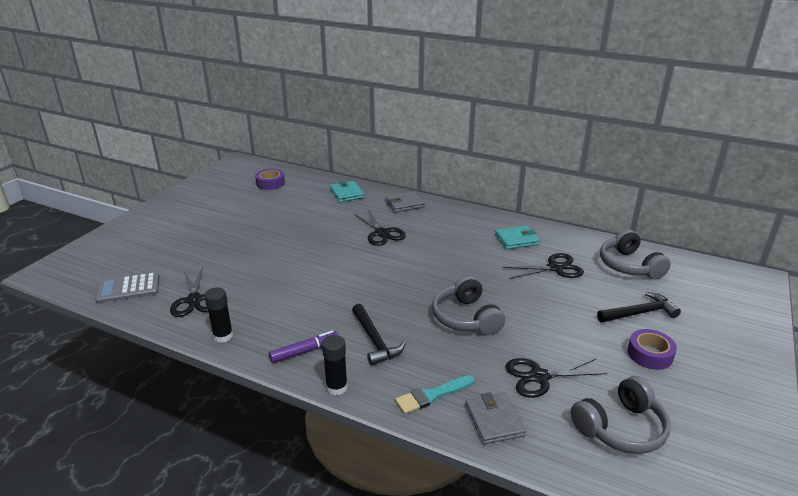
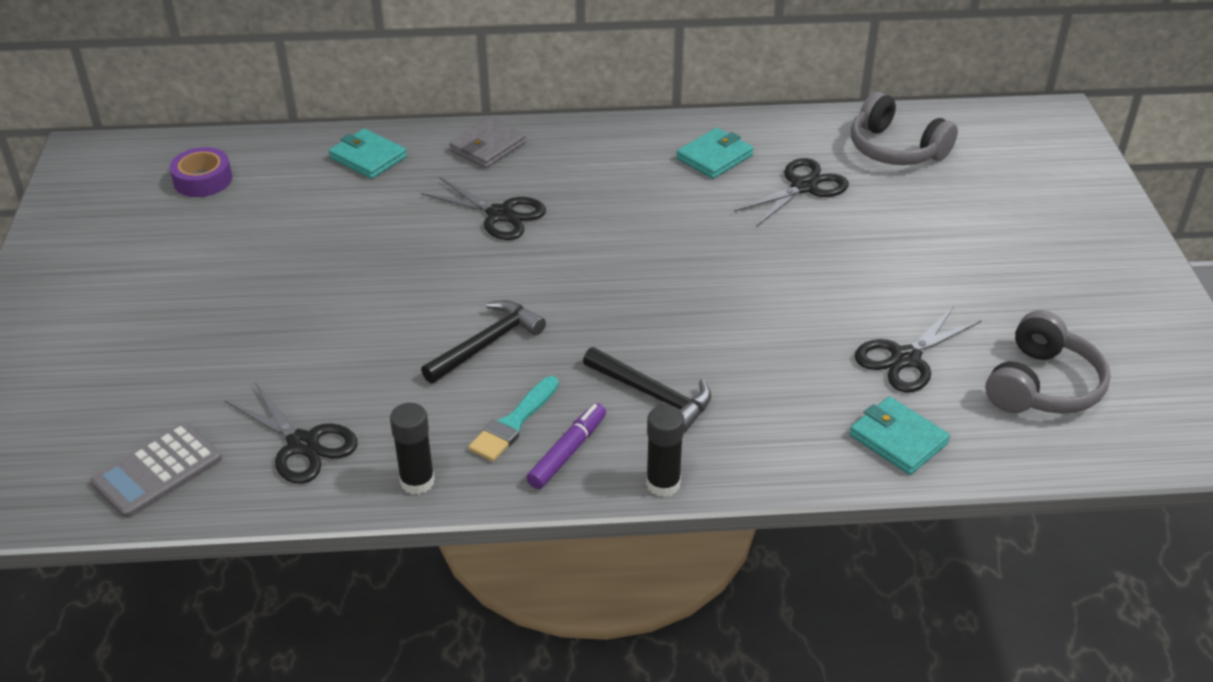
camera: 30 degrees left, 10 degrees up
(432, 395) = (797, 440): turquoise brush -> turquoise brush (513, 423)
(466, 317) = (747, 310): grey headphones -> none
(494, 420) = (898, 439): grey wallet -> turquoise wallet
(639, 313) = (957, 219): black hammer -> black hammer (487, 344)
(650, 354) = (1008, 274): purple tape -> none

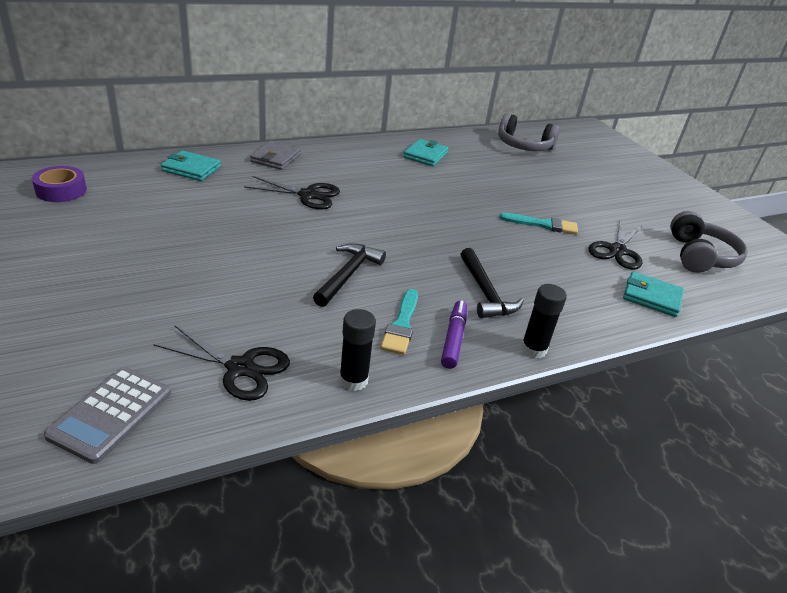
camera: 25 degrees left, 5 degrees down
(653, 395) = (485, 292): black hammer -> black hammer turned 60 degrees clockwise
(803, 187) = (488, 167): black scissors -> none
(817, 300) = (543, 225): none -> turquoise brush

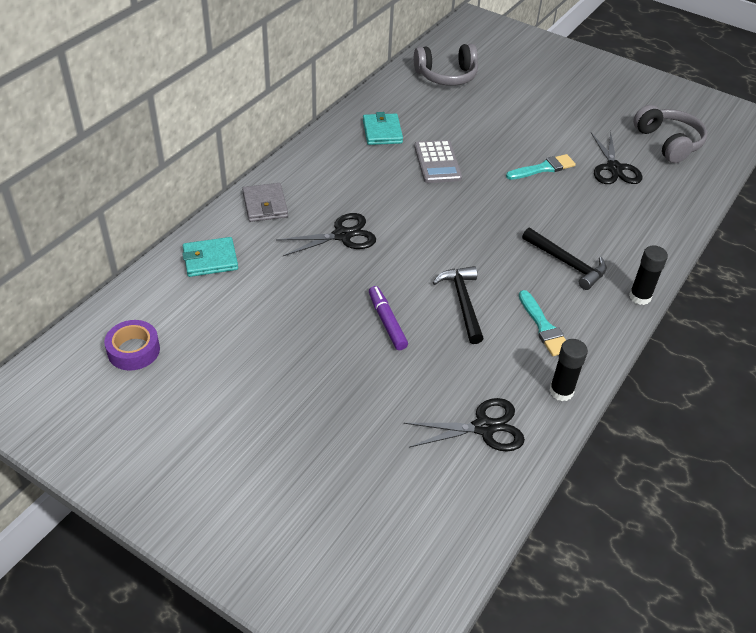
camera: 30 degrees left, 10 degrees up
(111, 414) = (448, 513): grey calculator -> grey calculator (437, 162)
(453, 339) = (586, 318): purple marker -> purple marker (387, 322)
(651, 297) = (669, 204): turquoise wallet -> none

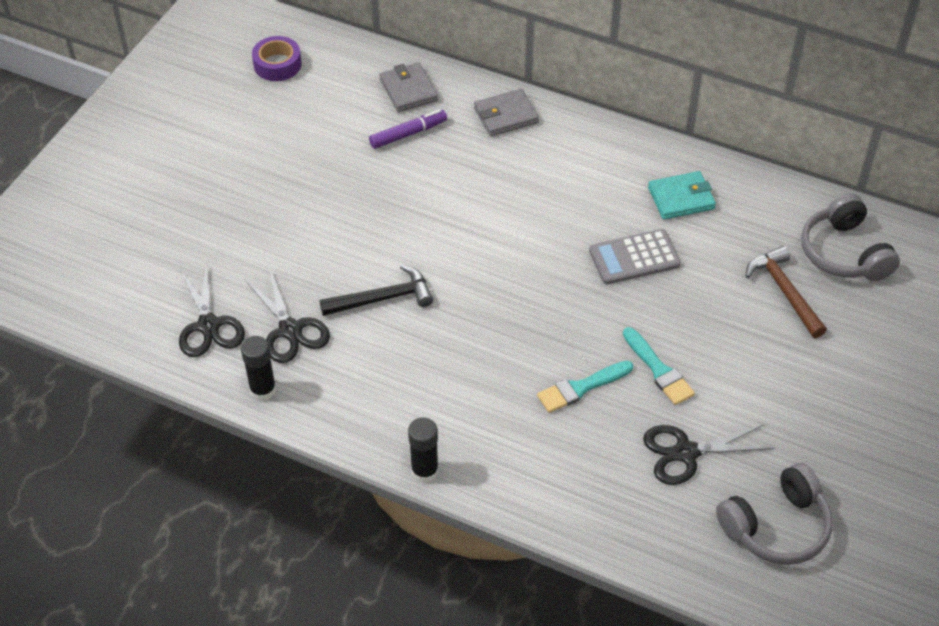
camera: 85 degrees right, 5 degrees up
(210, 259) = (408, 90): turquoise wallet -> grey wallet
(342, 235) = (471, 185): black scissors -> black scissors (290, 330)
(387, 322) = (342, 237): purple marker -> purple marker (408, 134)
(477, 104) = (784, 291): none -> brown hammer
(543, 327) = (357, 373): turquoise brush -> turquoise brush (581, 388)
(567, 263) = (470, 396): black hammer -> none

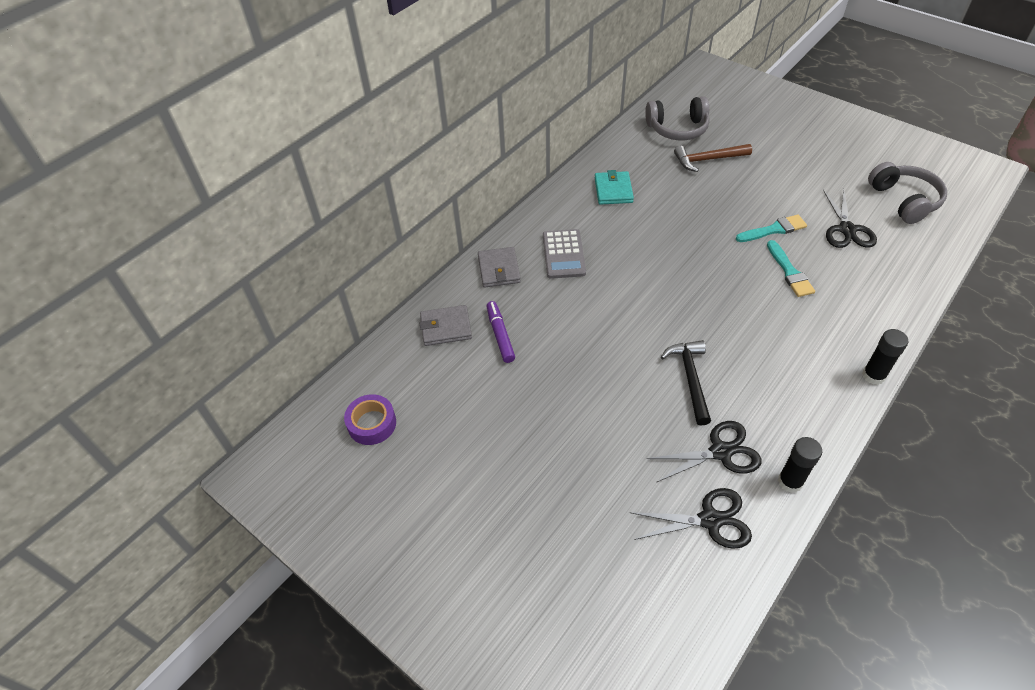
camera: 75 degrees left, 0 degrees up
(634, 257) = (667, 223): grey calculator -> grey calculator (563, 254)

